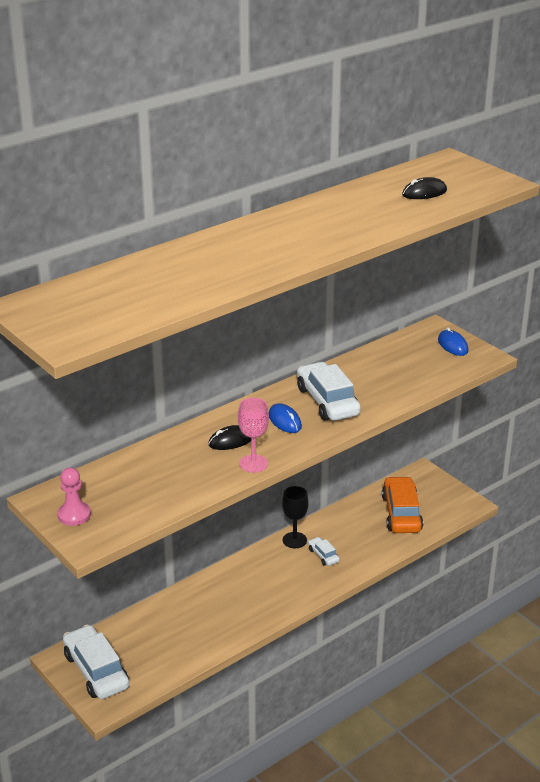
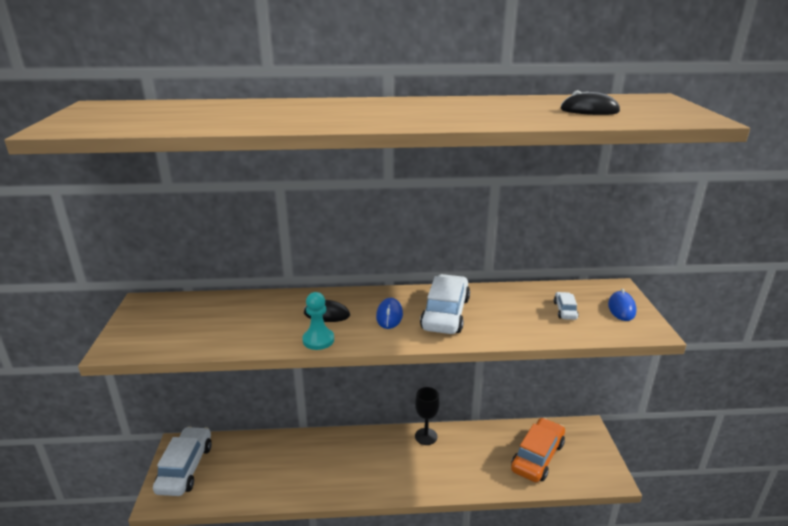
camera: 35 degrees right, 5 degrees down
(74, 515) = (142, 323): pink pawn -> none
(253, 463) = (318, 340): pink goblet -> turquoise pawn
(323, 555) = (437, 461): white car -> white car (565, 310)

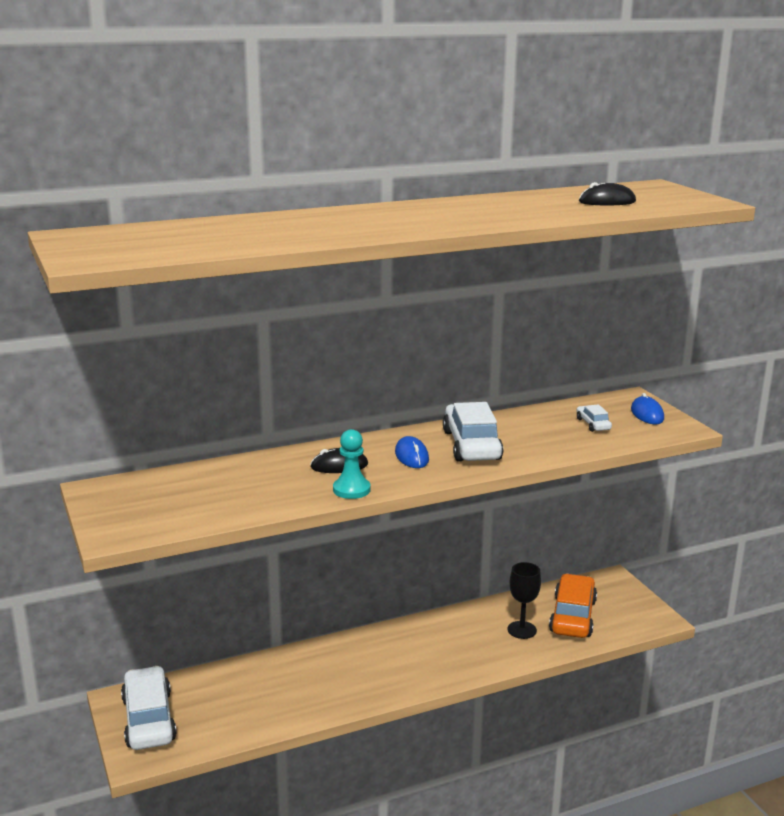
camera: 20 degrees left, 5 degrees down
(426, 436) = (436, 623): black goblet -> black goblet (522, 630)

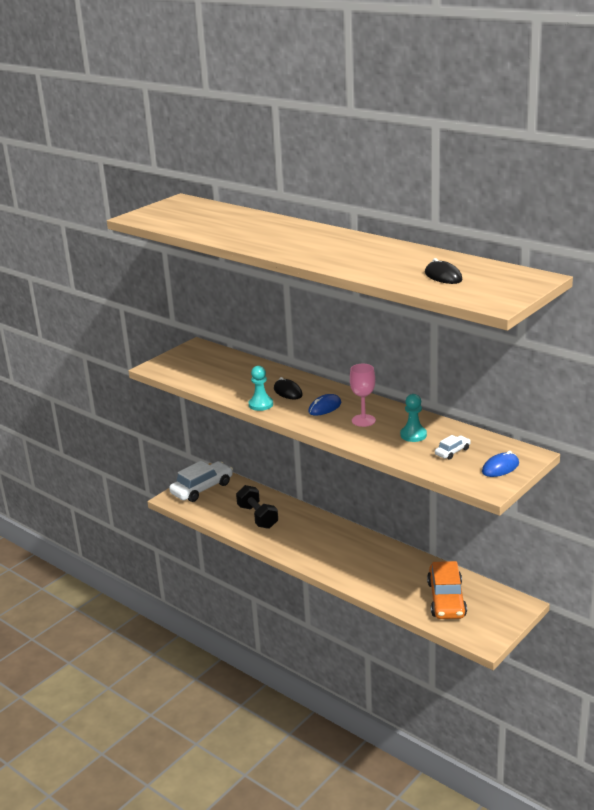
camera: 65 degrees right, 5 degrees up
(279, 692) = (257, 517): none -> black dumbbell
(471, 445) = (363, 420): white car -> pink goblet
(522, 630) = (405, 582): black goblet -> none
(536, 431) = (413, 435): none -> turquoise pawn
(573, 616) = (446, 599): orange car -> orange car turned 105 degrees clockwise

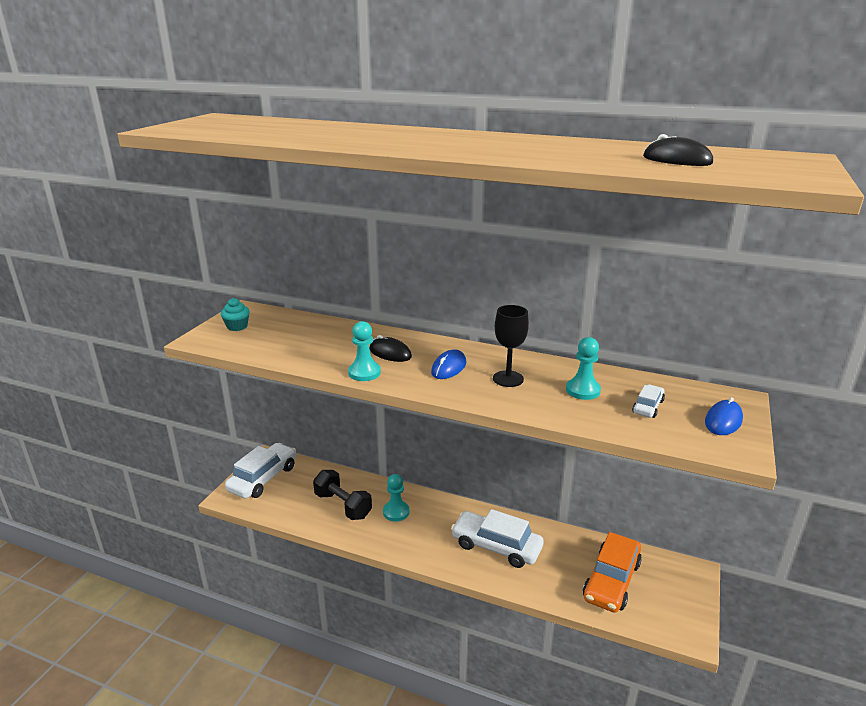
camera: 20 degrees left, 0 degrees up
(185, 359) = (237, 326): none -> turquoise cupcake
(298, 527) = (396, 512): none -> turquoise pawn
(363, 420) = (508, 379): pink goblet -> black goblet
(366, 563) = (496, 546): none -> white car
(446, 599) = (611, 580): orange car -> orange car turned 45 degrees clockwise

